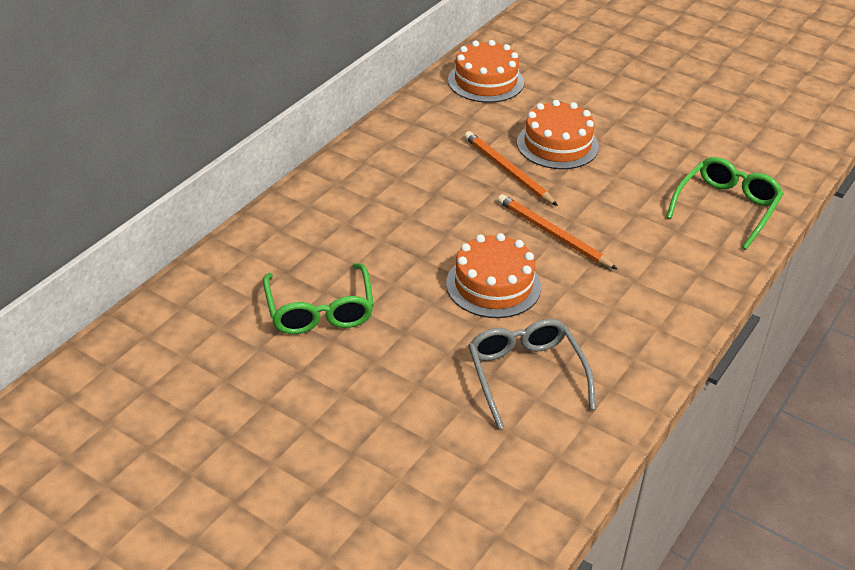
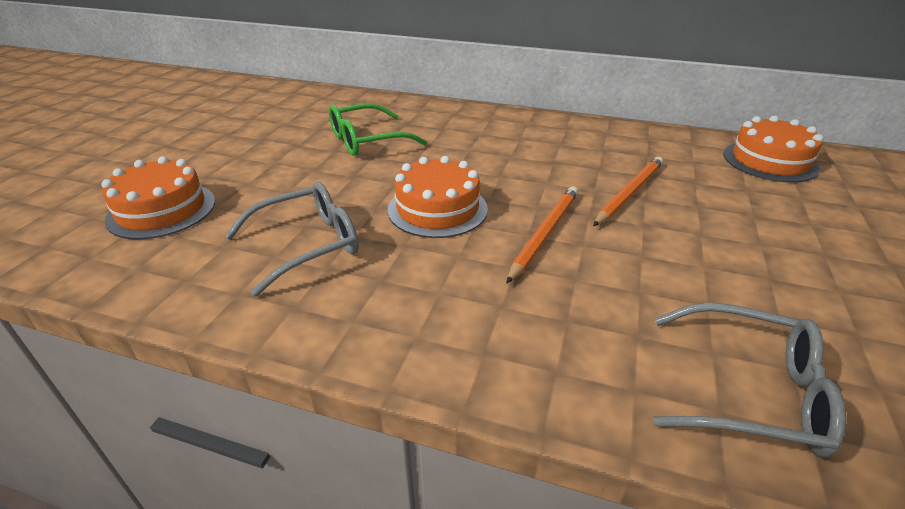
camera: 75 degrees right, 5 degrees down
(557, 144) = (714, 216): orange cake -> orange cake (162, 210)
(726, 208) = (748, 391): green glasses -> grey glasses

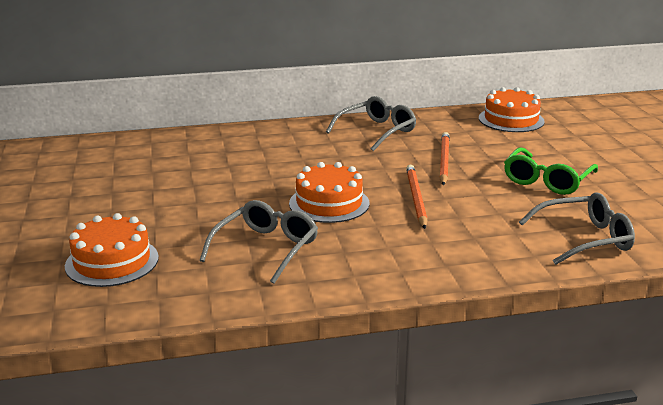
camera: 30 degrees left, 10 degrees down
(368, 140) = (211, 171): green glasses -> green glasses (547, 180)
(581, 138) = (376, 131): none -> grey glasses

